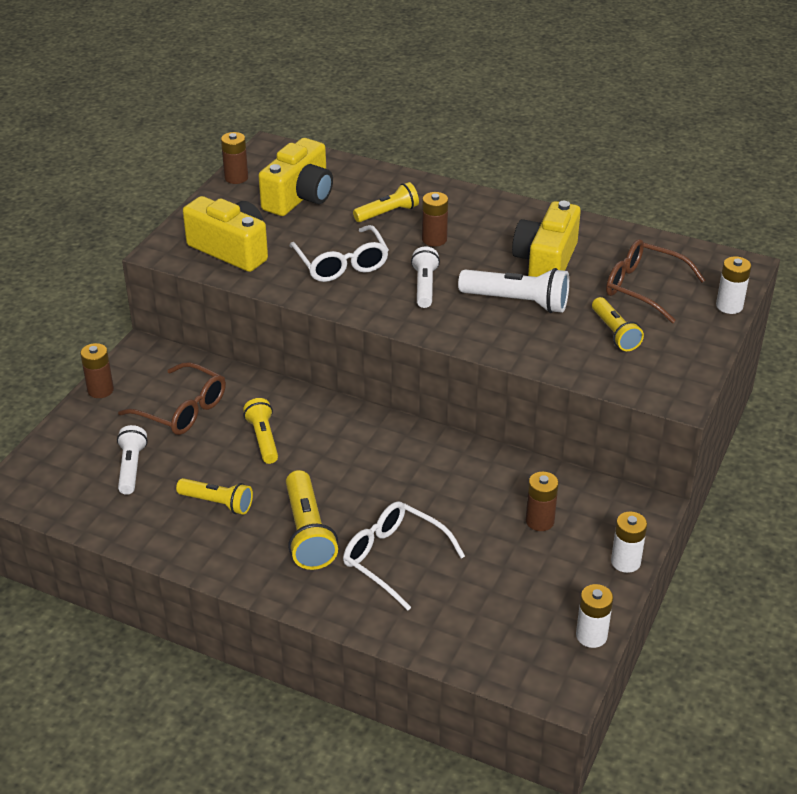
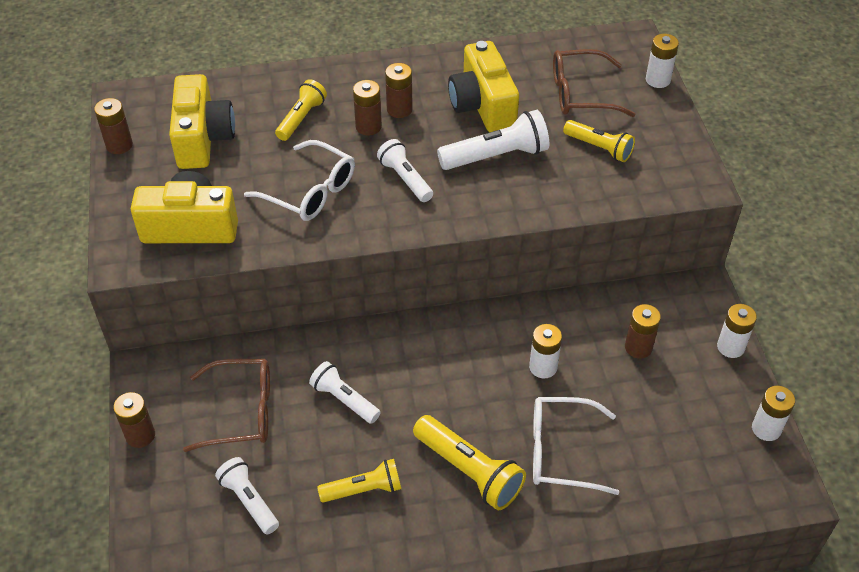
camera: 35 degrees left, 10 degrees up
(263, 439) = (344, 400): yellow flashlight -> white flashlight
(442, 494) = (543, 367): none -> white battery
(472, 238) = (399, 109): none -> brown battery

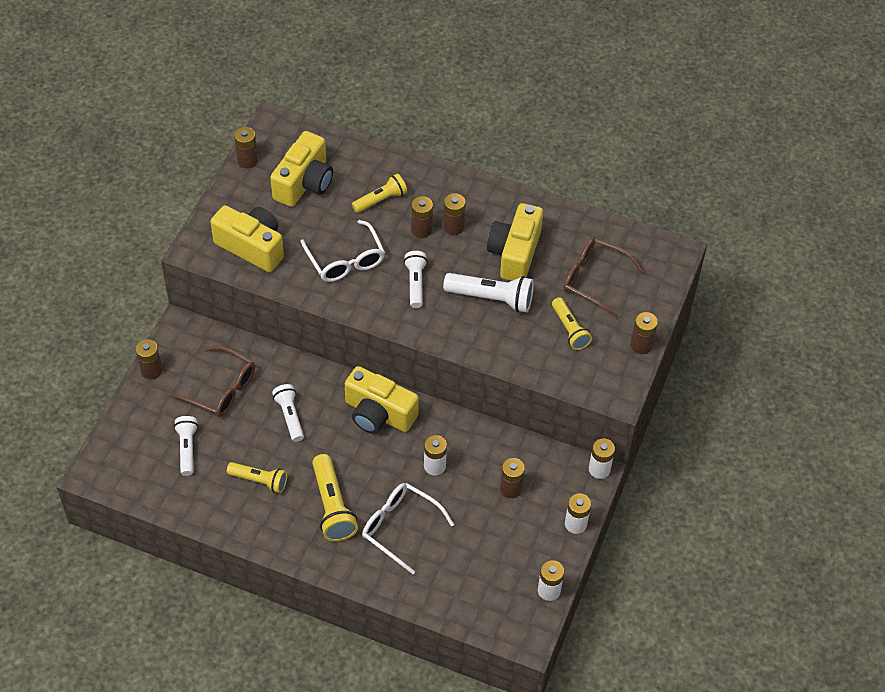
camera: 30 degrees right, 5 degrees up
(440, 345) = (378, 414): none -> yellow camera
(658, 80) = (662, 297): white battery -> white battery (599, 469)
(678, 129) = (641, 345): none -> brown battery

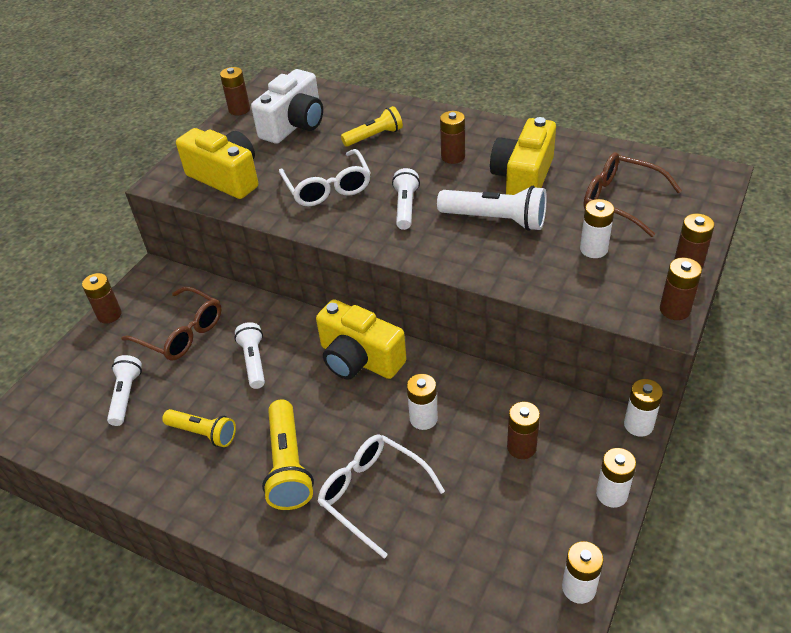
camera: 10 degrees right, 10 degrees down
(304, 183) = (294, 125): yellow camera -> white camera
(421, 230) = (416, 160): brown battery -> brown battery (674, 310)
(570, 329) = (593, 249): yellow flashlight -> white battery

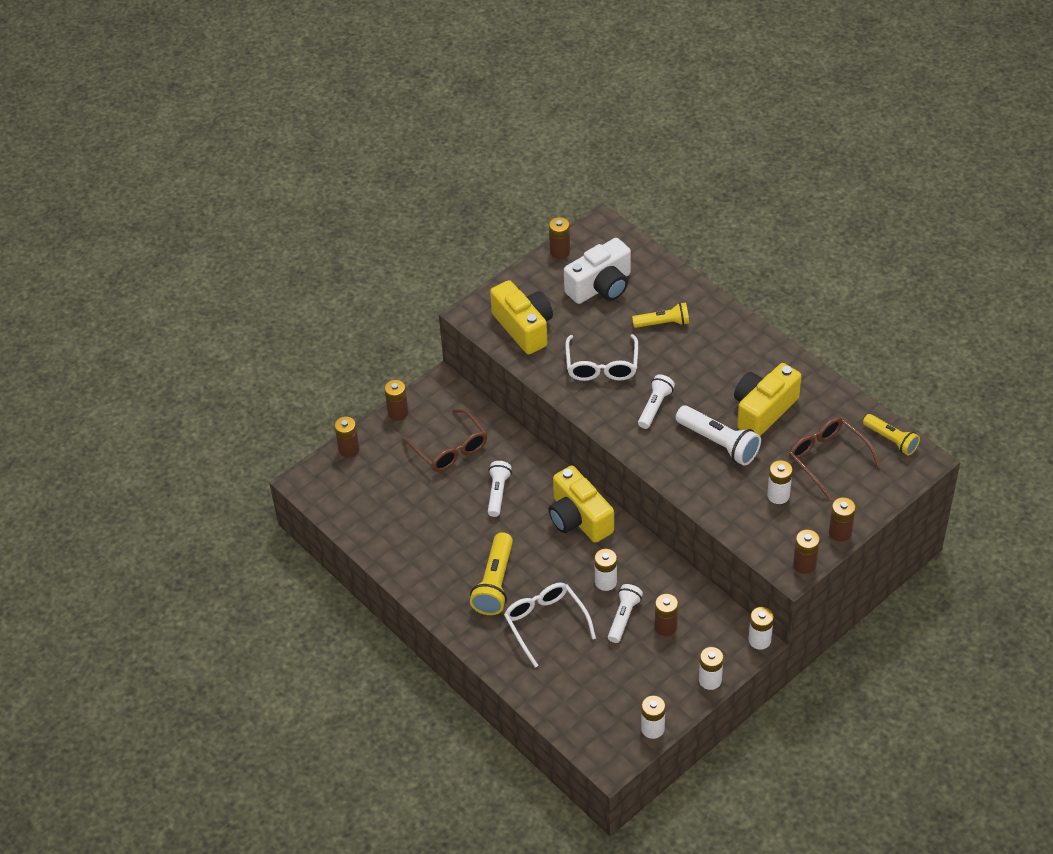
camera: 20 degrees right, 5 degrees up
(126, 396) = (394, 489): white flashlight -> white flashlight (623, 617)
(203, 433) = (442, 538): yellow flashlight -> yellow flashlight (891, 440)
(453, 157) = (718, 368): brown battery -> brown battery (349, 449)

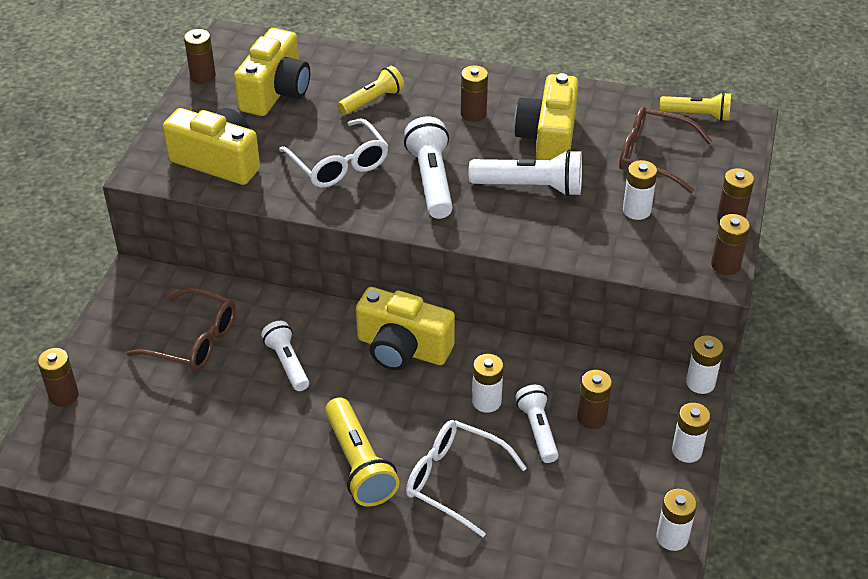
camera: 35 degrees left, 5 degrees down
(398, 412) = (100, 329): brown battery -> brown battery (473, 114)
(601, 287) = (276, 92): white camera -> yellow camera
(655, 407) = (431, 180): white flashlight -> white flashlight, size x1.51

